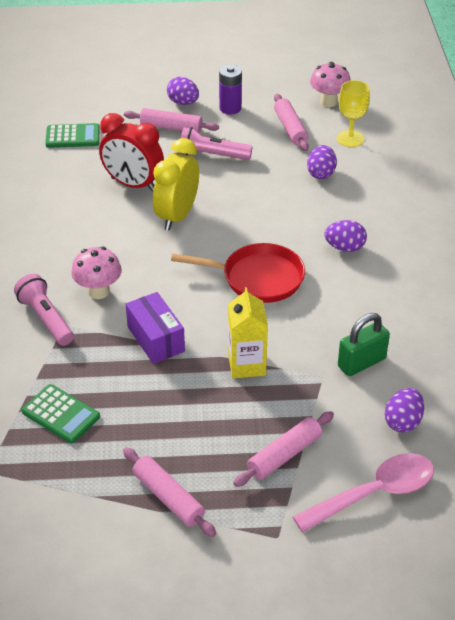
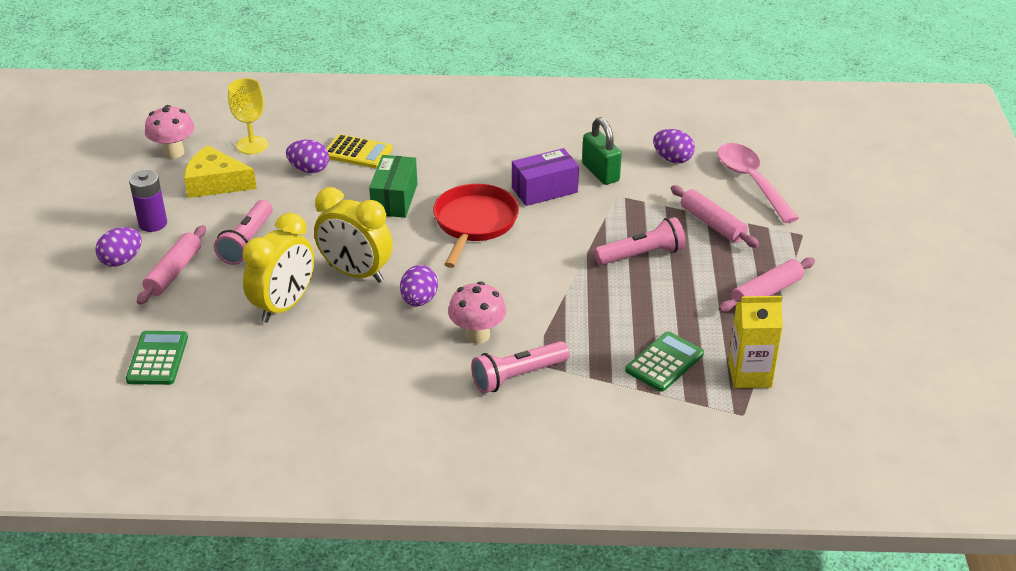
camera: 85 degrees left, 5 degrees down
(133, 184) = (284, 306): red clock -> yellow clock
(156, 339) = (558, 295): purple box -> purple box (544, 190)
(222, 397) = (642, 255): none -> pink flashlight
(246, 364) = (599, 238): yellow carton -> yellow carton (749, 375)
(286, 226) = (394, 199): none -> green box
(290, 128) = (215, 183): pink rolling pin -> yellow cheese
(344, 248) = (437, 166): purple egg -> purple egg (419, 300)
(354, 197) = (358, 152): none -> yellow calculator

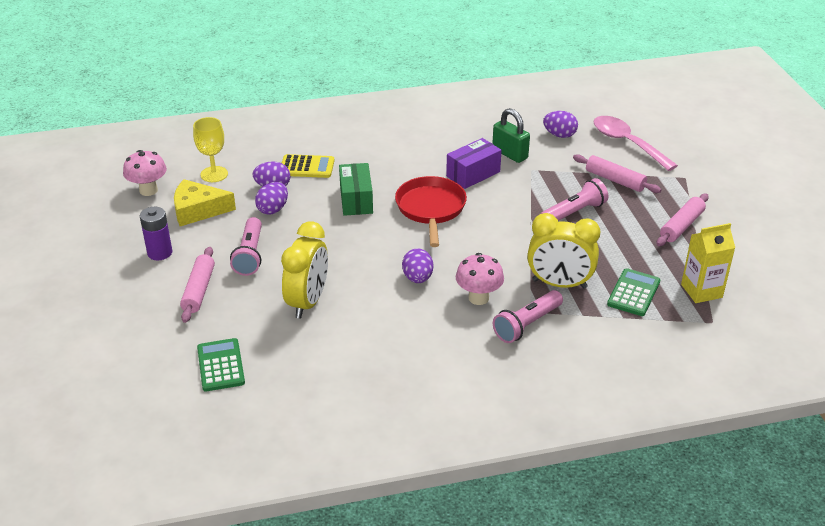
camera: 15 degrees left, 0 degrees up
(122, 260) = (147, 288): purple egg -> purple egg (273, 209)
(356, 273) = (354, 265): yellow clock -> yellow clock (559, 284)

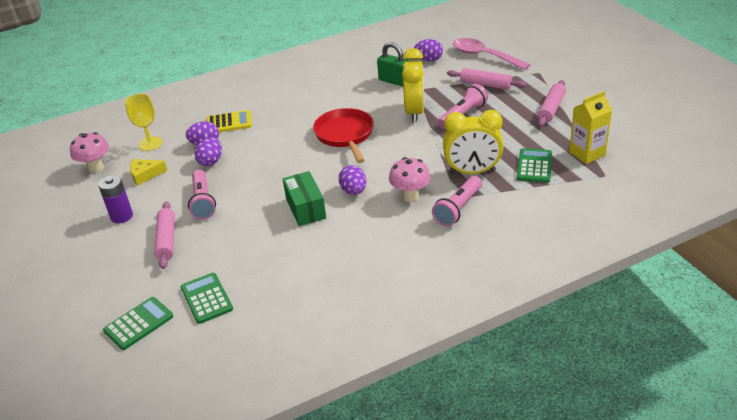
camera: 10 degrees left, 0 degrees up
(143, 377) = (139, 324): none -> green calculator
(198, 210) = (145, 175): yellow cheese -> yellow cheese, size x0.66
(308, 302) = (266, 229): yellow clock -> yellow clock (414, 112)
(356, 200) = (280, 140): green box -> green box (305, 208)
(473, 174) = (370, 102): purple box -> none

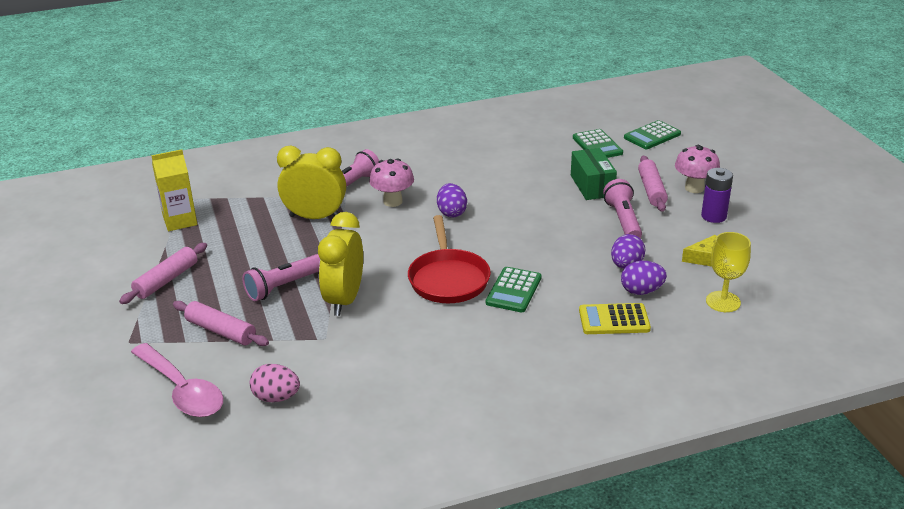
camera: 175 degrees left, 5 degrees down
(96, 167) = (783, 276): pink mushroom -> pink mushroom (694, 188)
(305, 208) = (506, 202): green box -> green box (592, 186)
(394, 81) = (351, 360): green padlock -> none
(428, 60) = (276, 397): purple egg -> pink egg
(534, 166) = (246, 215): green calculator -> green calculator (513, 290)

